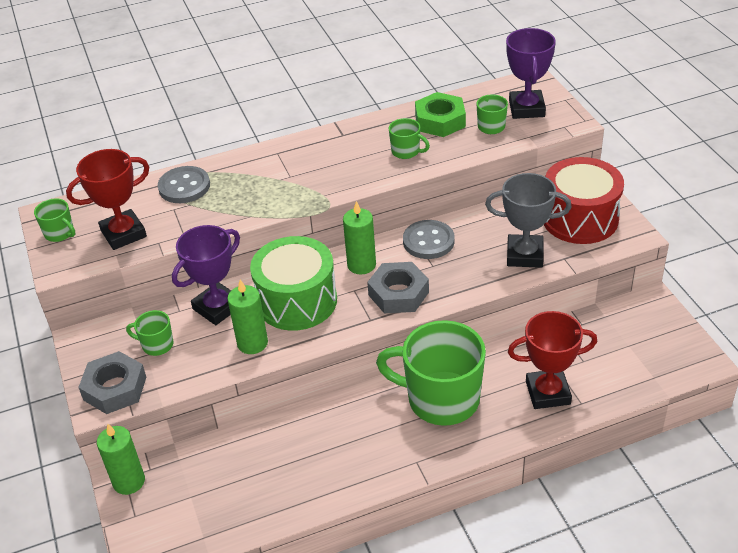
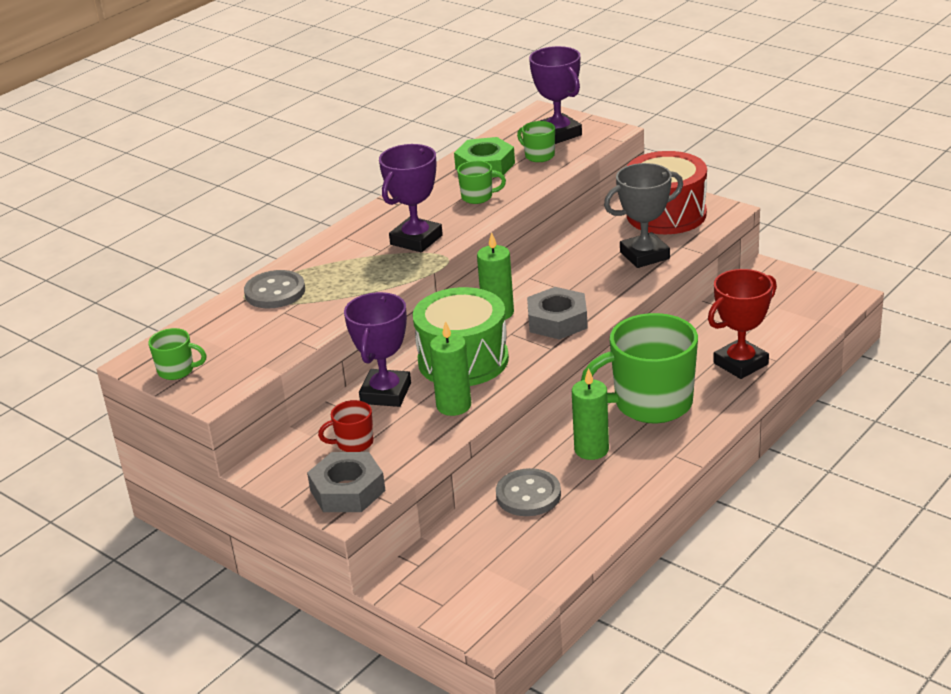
camera: 30 degrees left, 10 degrees down
(123, 234) = (252, 347): red trophy -> none
(129, 481) = (407, 583): green candle -> green candle (591, 449)
(157, 345) = (353, 443): green mug -> red mug
(323, 177) = (416, 240): none -> purple trophy
(428, 241) = (544, 275): grey button -> grey button (528, 495)

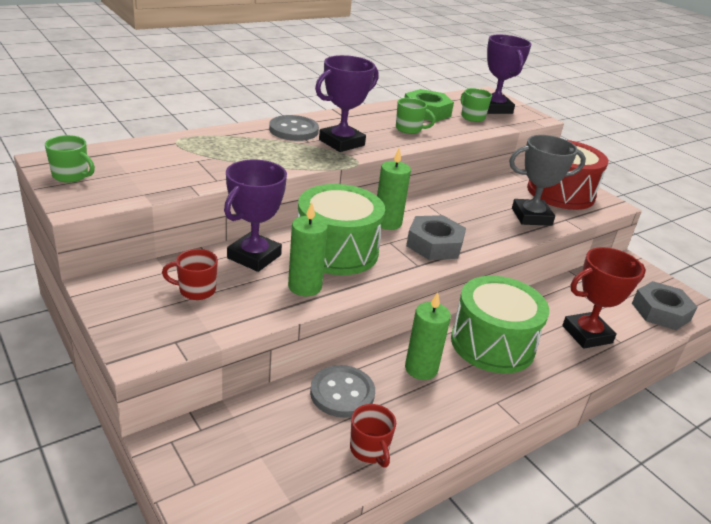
camera: 10 degrees right, 0 degrees up
(275, 292) = (203, 144): grey button -> grey button (293, 130)
(347, 490) = (157, 333): grey nut -> grey nut (661, 312)
(577, 531) = (369, 450): none -> red mug
(650, 404) = (492, 344): green mug -> green drum

